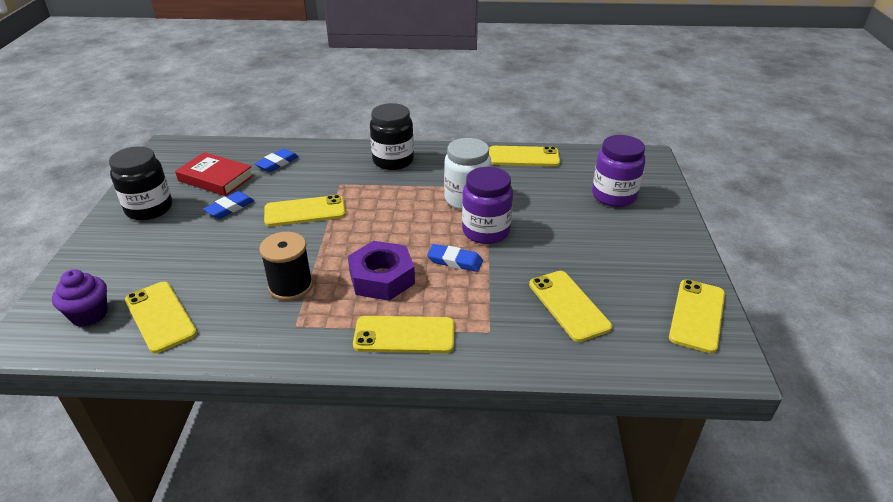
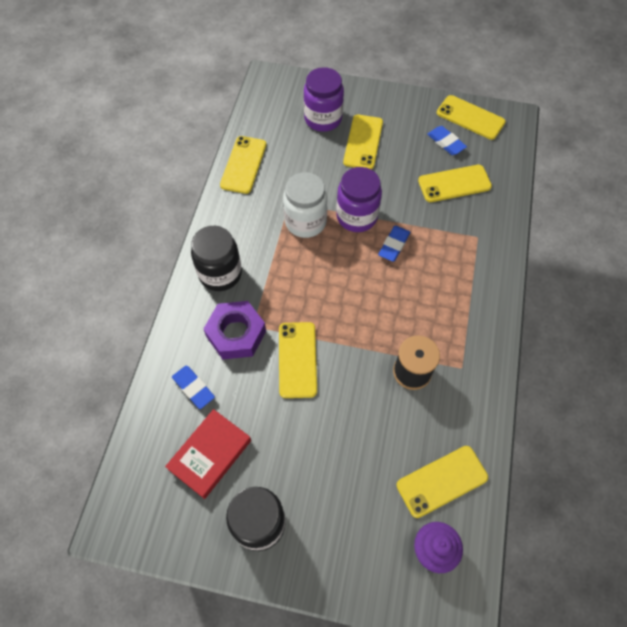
camera: 80 degrees left, 25 degrees up
(230, 208) = (275, 434): blue eraser -> blue eraser (446, 142)
(382, 278) = (409, 300): purple nut -> purple nut (236, 334)
(404, 335) = (477, 291): yellow phone -> yellow phone (363, 142)

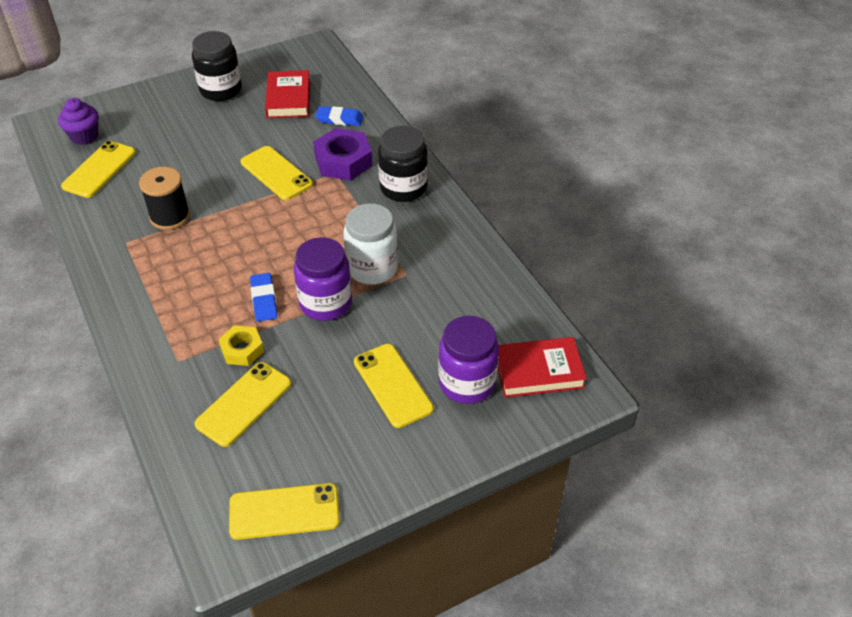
camera: 140 degrees right, 15 degrees down
(243, 165) = (492, 280): yellow phone -> none
(280, 101) = (538, 371): none -> red book
(432, 218) = (242, 350): none -> yellow nut
(446, 142) = (291, 451): blue eraser -> none

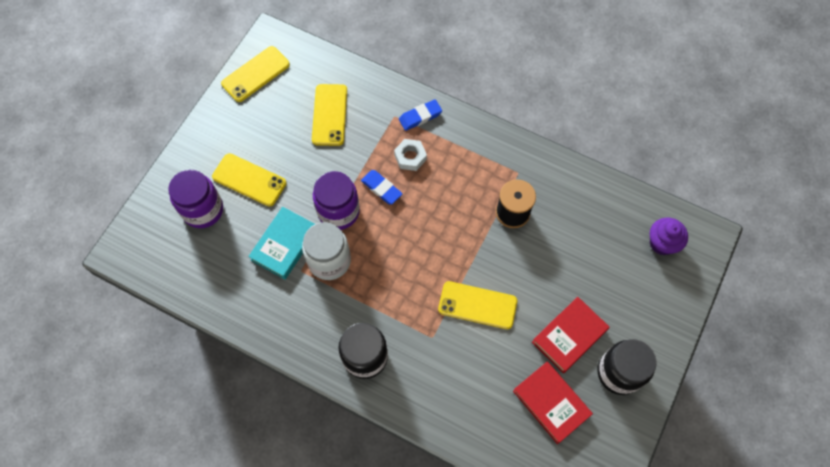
camera: 145 degrees right, 20 degrees up
(99, 169) = (611, 220): yellow phone -> none
(206, 311) = (410, 157): none -> white nut
(242, 350) = (362, 146): yellow nut -> none
(339, 119) = (483, 406): blue eraser -> blue eraser (420, 116)
(343, 161) = (436, 355): purple nut -> none
(404, 303) = (284, 244): none -> turquoise book
(538, 371) = (160, 247): red book -> red book (569, 336)

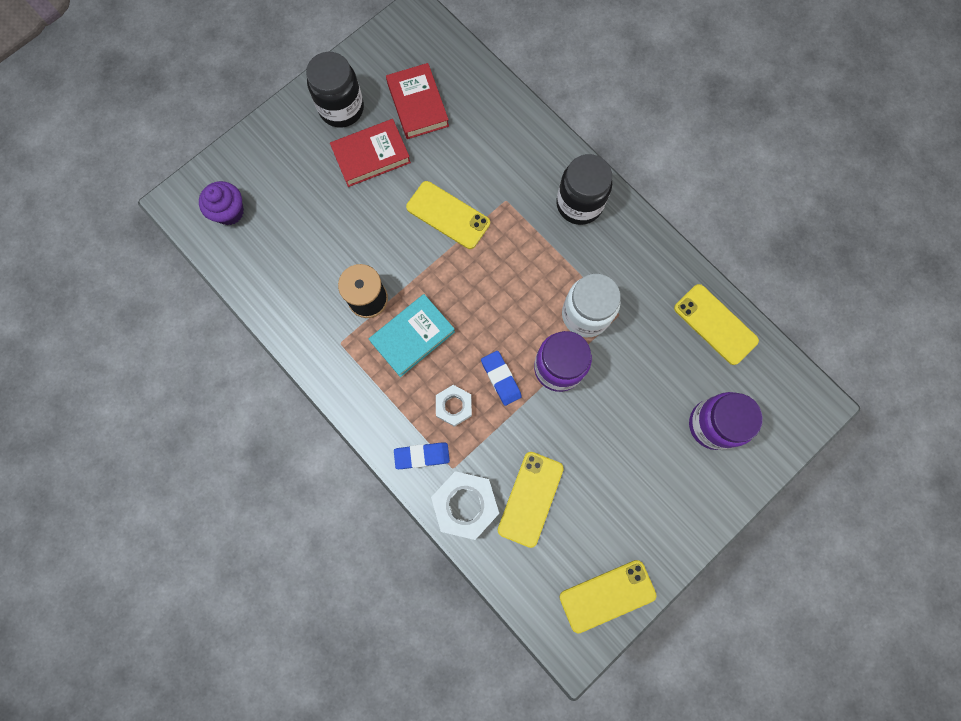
camera: 160 degrees left, 10 degrees up
(249, 180) = (650, 444): yellow phone -> yellow phone (715, 324)
(284, 244) = (629, 350): turquoise book -> turquoise book (412, 336)
(376, 96) = (465, 504): none -> white nut

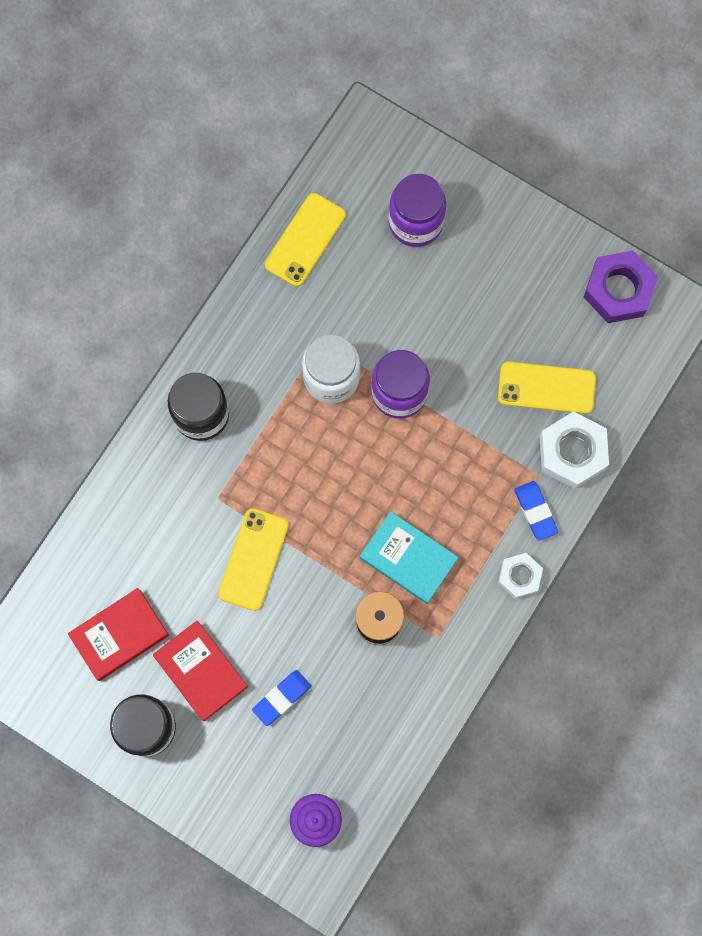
camera: 105 degrees left, 0 degrees up
(454, 406) = (473, 492): white nut -> white nut (519, 576)
(501, 378) = (428, 450): blue eraser -> blue eraser (281, 698)
(607, 595) = (618, 290): yellow phone -> purple nut

